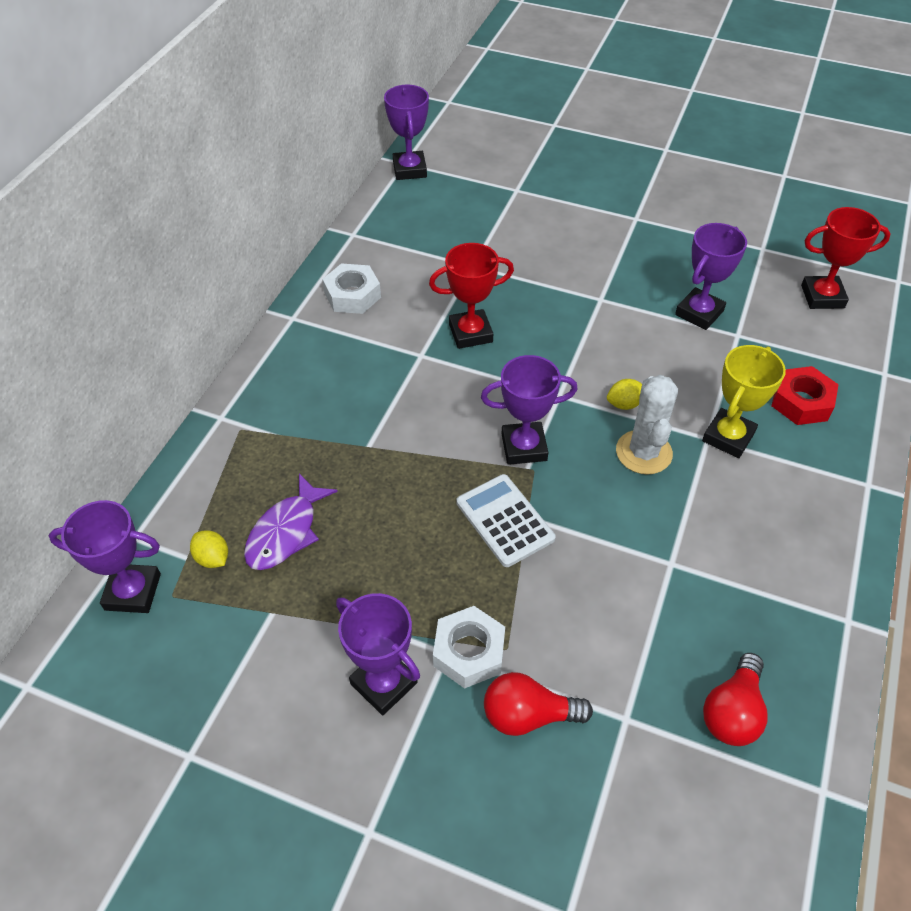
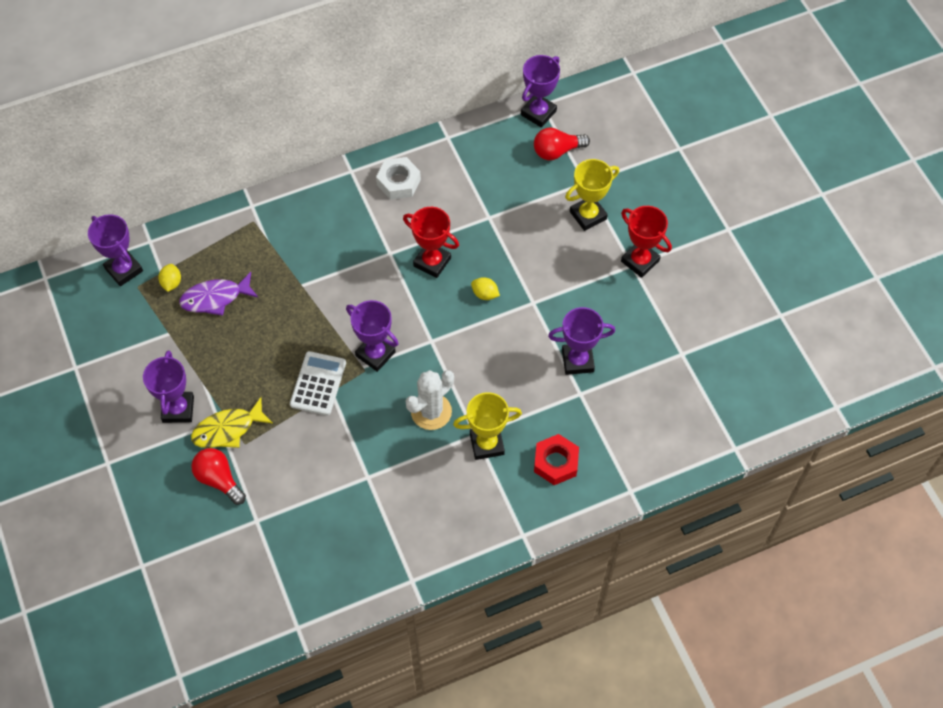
camera: 45 degrees right, 10 degrees up
(469, 652) = (228, 429): white nut -> yellow fish
(552, 209) = (588, 215): none -> yellow trophy
(624, 404) = (458, 377): yellow lemon -> yellow lemon (485, 294)
(732, 712) = (304, 562): red light bulb -> red light bulb (557, 151)
(822, 297) = (668, 416): red trophy -> red trophy (640, 261)

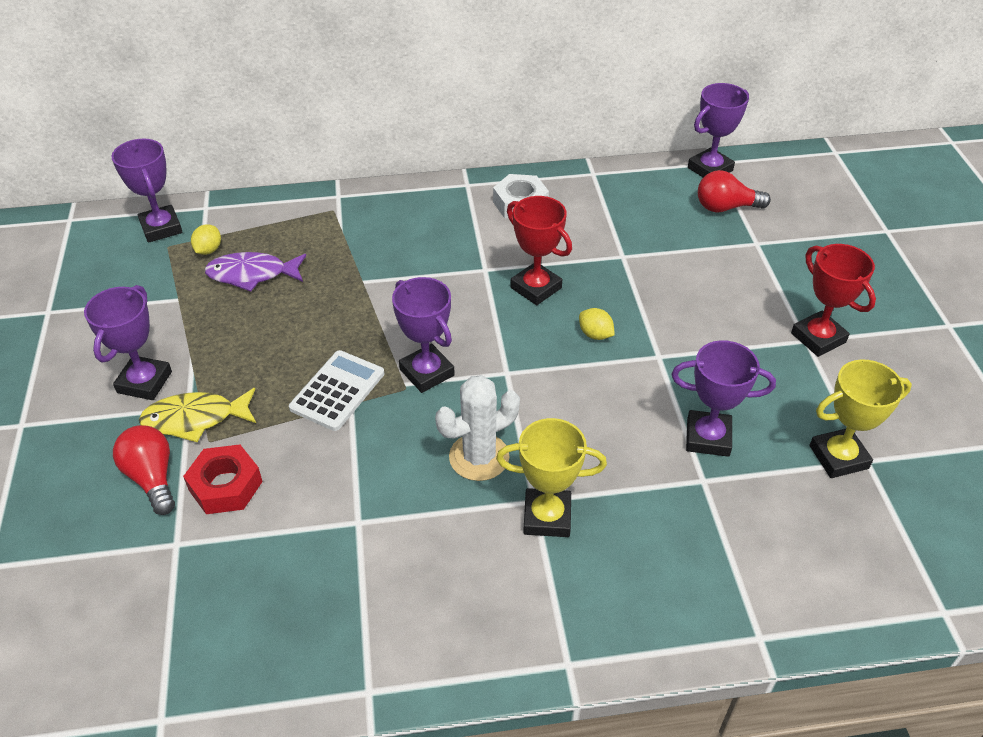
camera: 15 degrees right, 15 degrees down
(556, 462) = (646, 566): red nut -> red nut (225, 485)
(588, 215) = (754, 276): yellow trophy -> yellow trophy (838, 457)

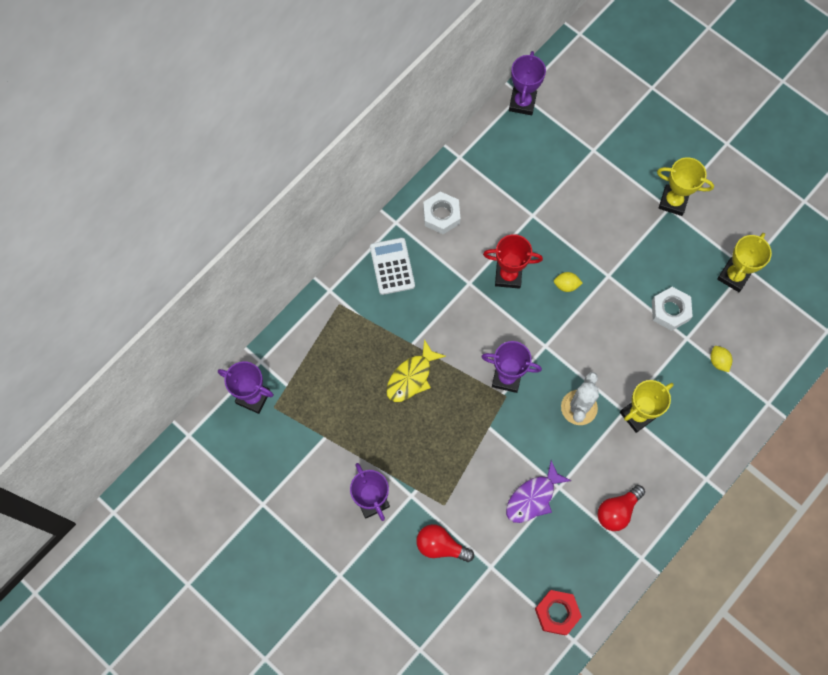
camera: 40 degrees left, 25 degrees up
(195, 419) = (423, 499): yellow fish -> yellow fish (411, 377)
(208, 250) = (301, 391): yellow lemon -> yellow lemon (718, 361)
(225, 485) = (479, 520): red nut -> red nut (557, 613)
(252, 274) = (346, 388): purple fish -> purple fish (533, 498)
(337, 391) = (474, 425): white calculator -> white calculator (392, 266)
(708, 437) = (670, 310): purple trophy -> white nut
(725, 207) = (556, 131): red light bulb -> red light bulb (617, 511)
(818, 338) = (673, 201): red trophy -> yellow trophy

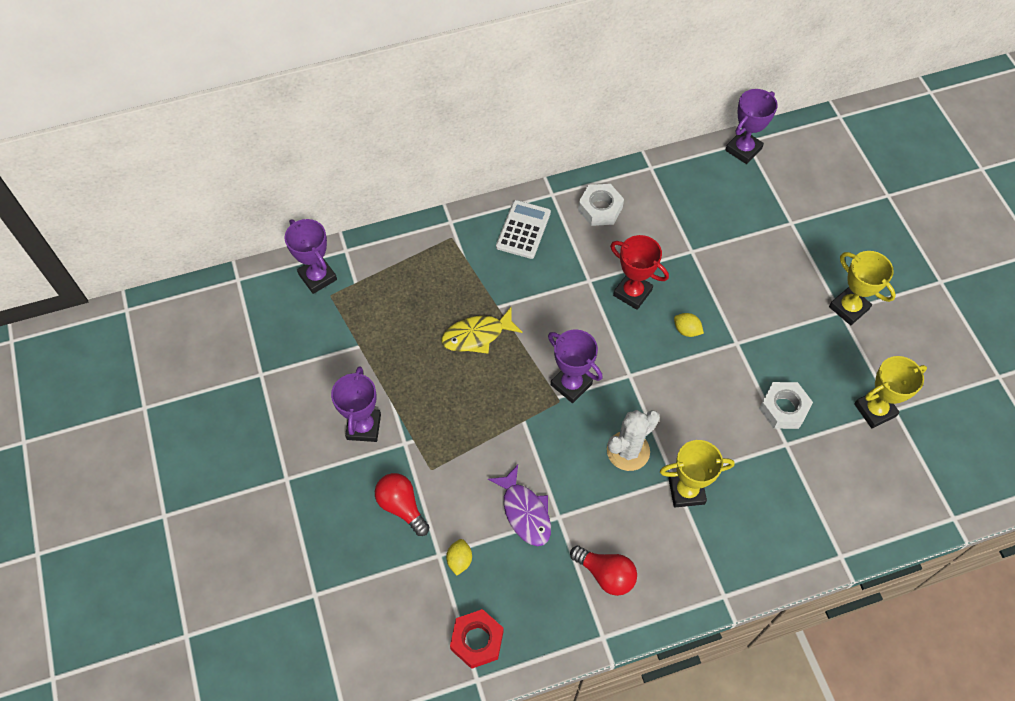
camera: 30 degrees right, 10 degrees down
(533, 498) = (525, 512): purple fish -> purple fish turned 105 degrees counterclockwise
(617, 511) = (606, 574): red light bulb -> red light bulb turned 135 degrees counterclockwise
(718, 361) = (808, 485): yellow lemon -> yellow lemon (459, 560)

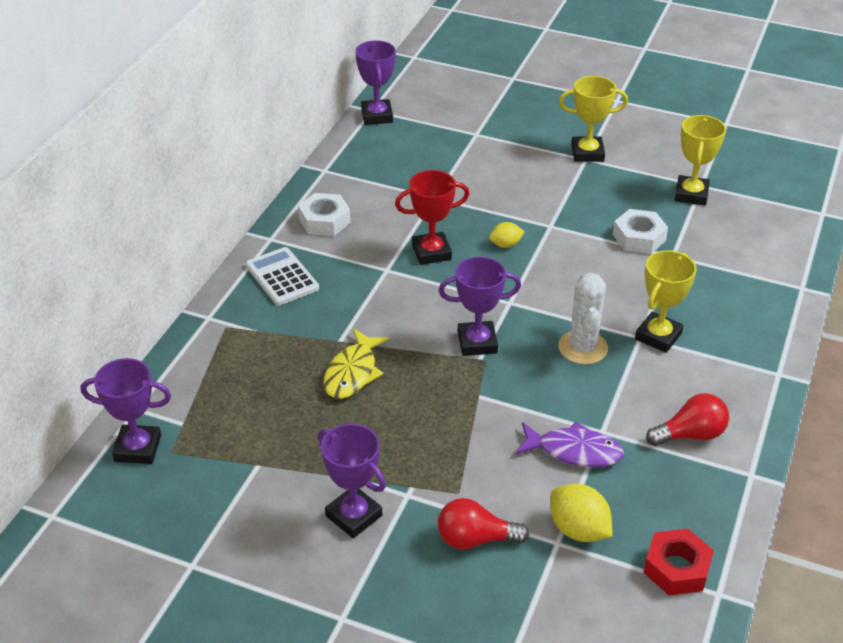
camera: 50 degrees left, 20 degrees down
(459, 560) = (578, 530): yellow lemon -> yellow lemon, size x1.66

